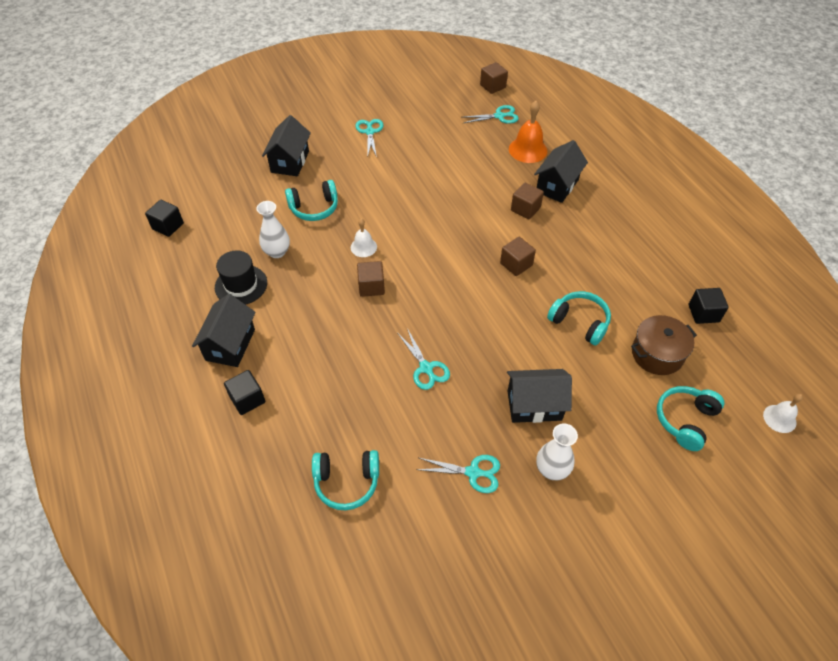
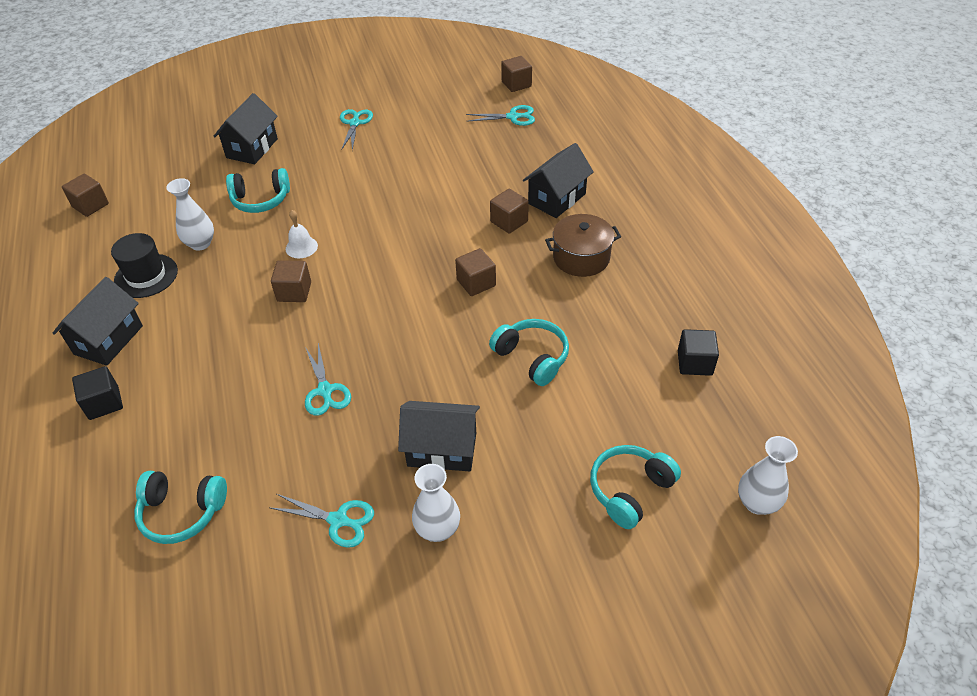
camera: 10 degrees right, 5 degrees down
(168, 226) = (90, 205): black cube -> brown cube
(528, 150) = (534, 156): orange bell -> none
(657, 354) = (618, 405): brown pot -> brown pot (581, 258)
(779, 418) = (757, 503): white bell -> white vase

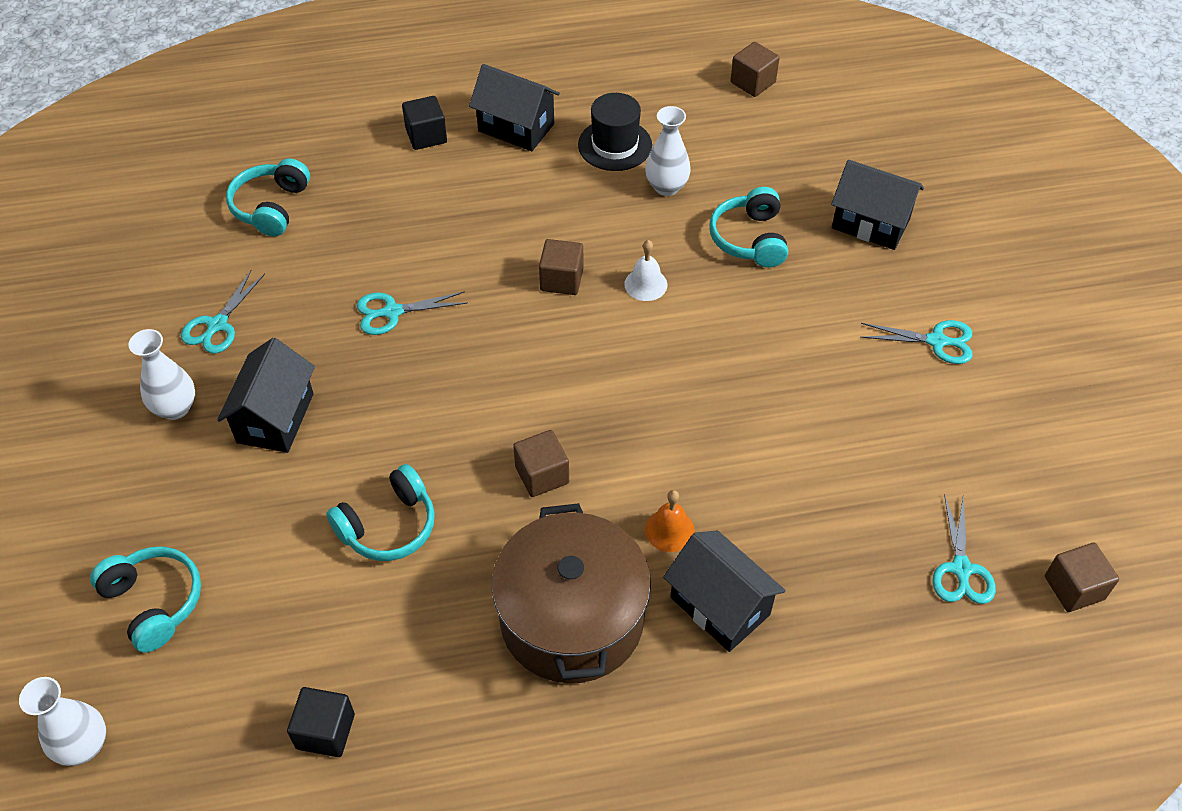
camera: 95 degrees right, 5 degrees up
(509, 221) = (669, 530): brown cube -> orange bell
(581, 258) = (572, 618): brown pot -> brown pot, size x1.61

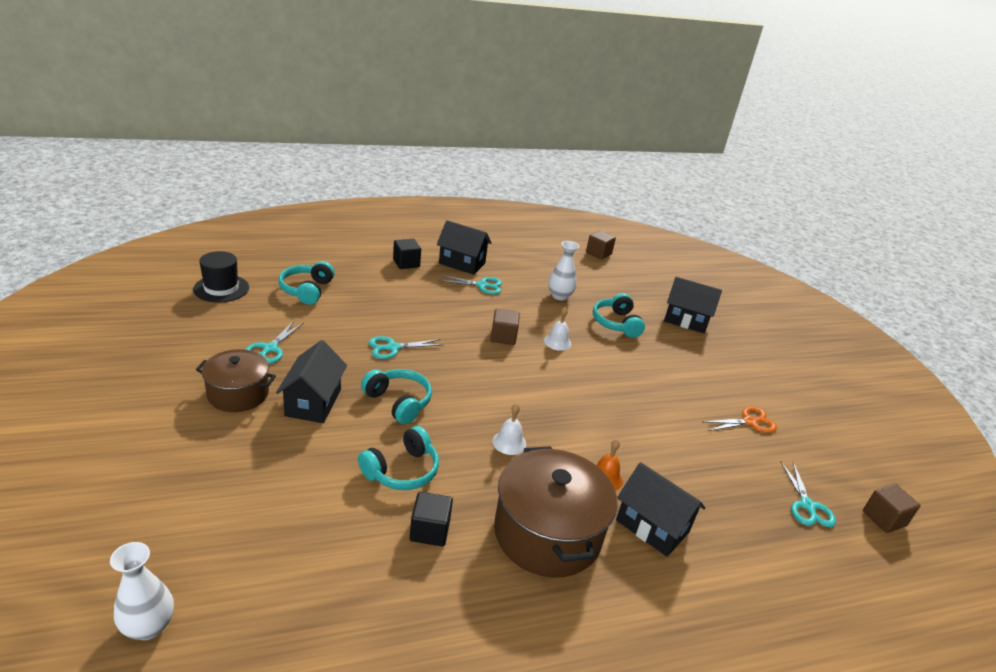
camera: 10 degrees left, 20 degrees down
(154, 602) = (217, 518): turquoise headphones -> turquoise headphones (398, 402)
(175, 408) = (238, 394): white vase -> brown pot
(325, 731) = (362, 614): black cube -> black cube (430, 530)
(542, 475) = (509, 442): brown cube -> white bell
(615, 145) = (524, 275): black hat -> black hat (221, 288)
(918, 423) = (749, 422): none -> orange scissors
(936, 341) = (745, 379): turquoise scissors -> turquoise scissors (481, 285)

